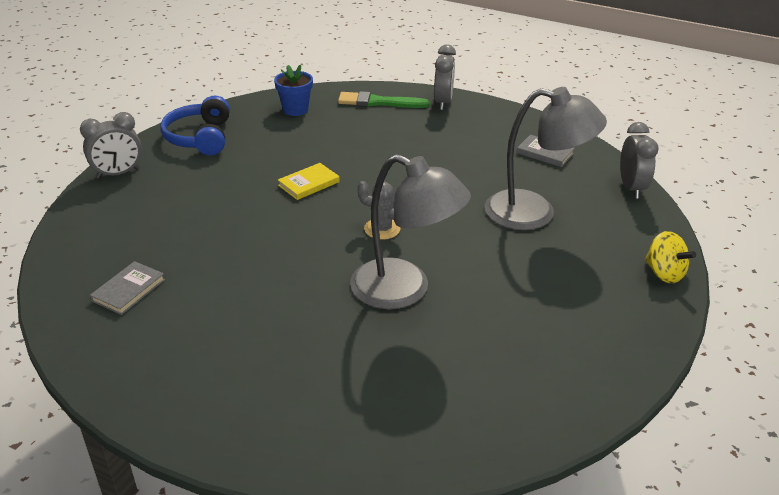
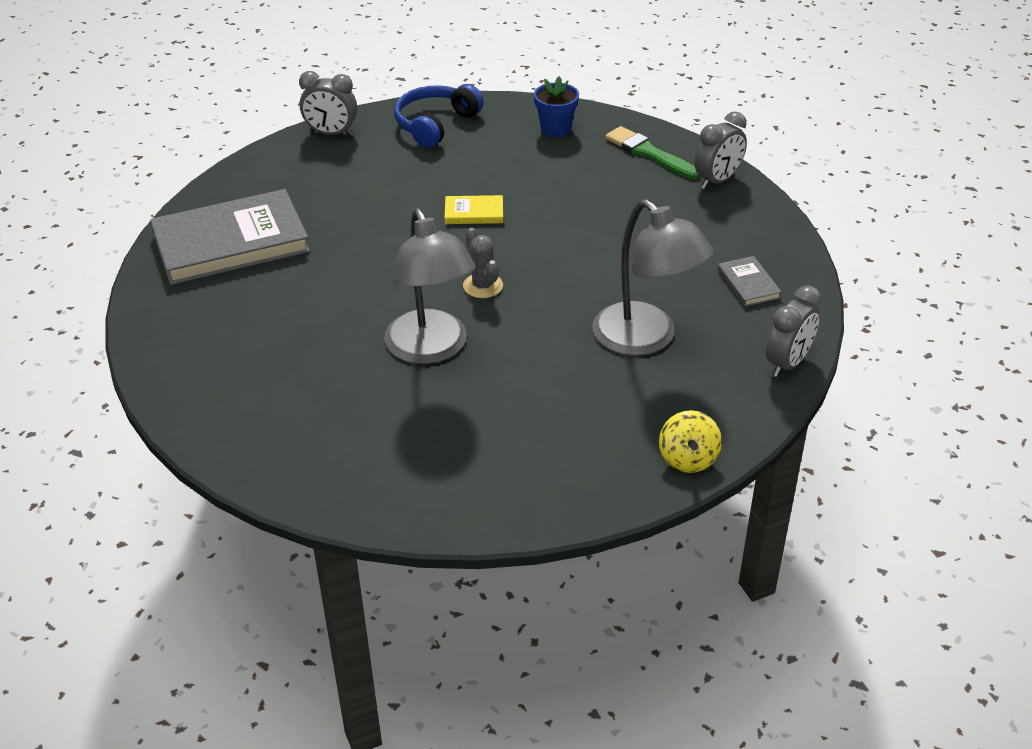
camera: 40 degrees right, 5 degrees up
(128, 290) = (231, 243): grey book -> grey book, size x2.34

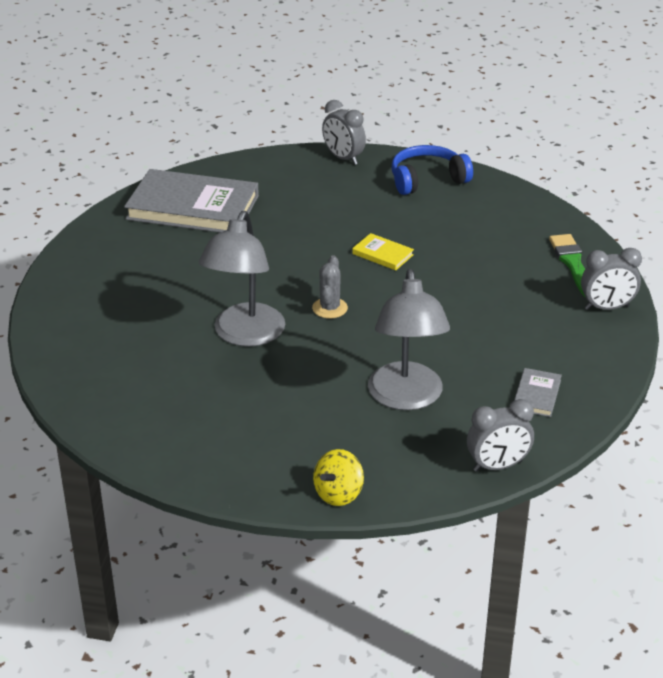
camera: 35 degrees right, 5 degrees down
(556, 129) = (518, 217): blue flower pot -> none

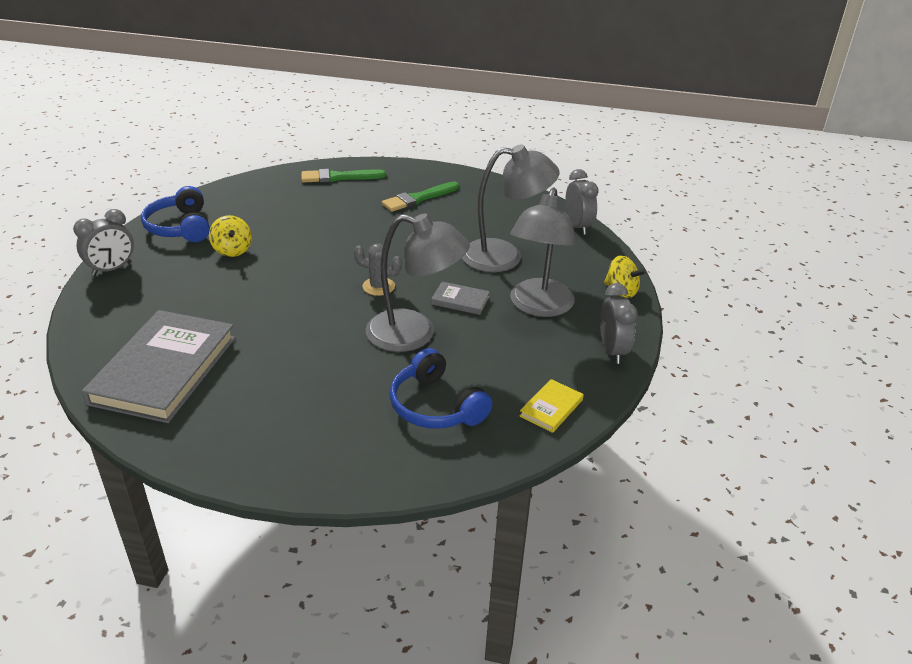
camera: 90 degrees left, 0 degrees up
(133, 351) = (436, 406): none -> blue headphones
(299, 422) = (539, 307): none -> grey lamp
(382, 254) = (299, 256): yellow book -> yellow book (551, 408)
(388, 214) = (232, 250): none -> yellow spinning top
(537, 328) = (419, 198): none -> green brush
(537, 395) = (499, 206): grey book -> grey book (460, 300)
(607, 308) = (397, 171): grey clock -> grey clock (612, 351)

